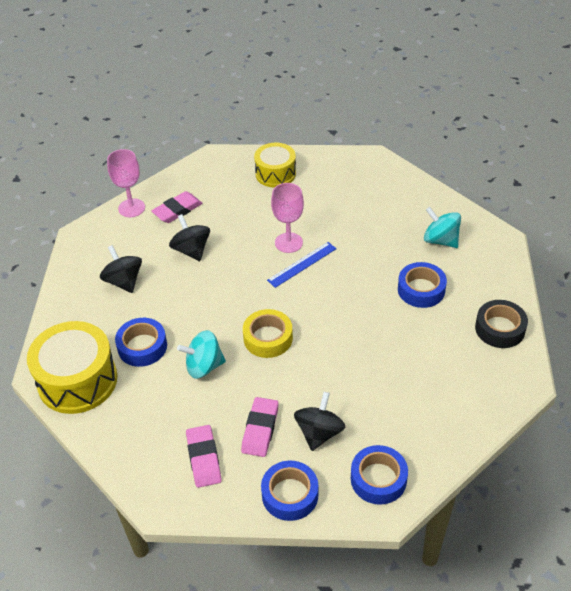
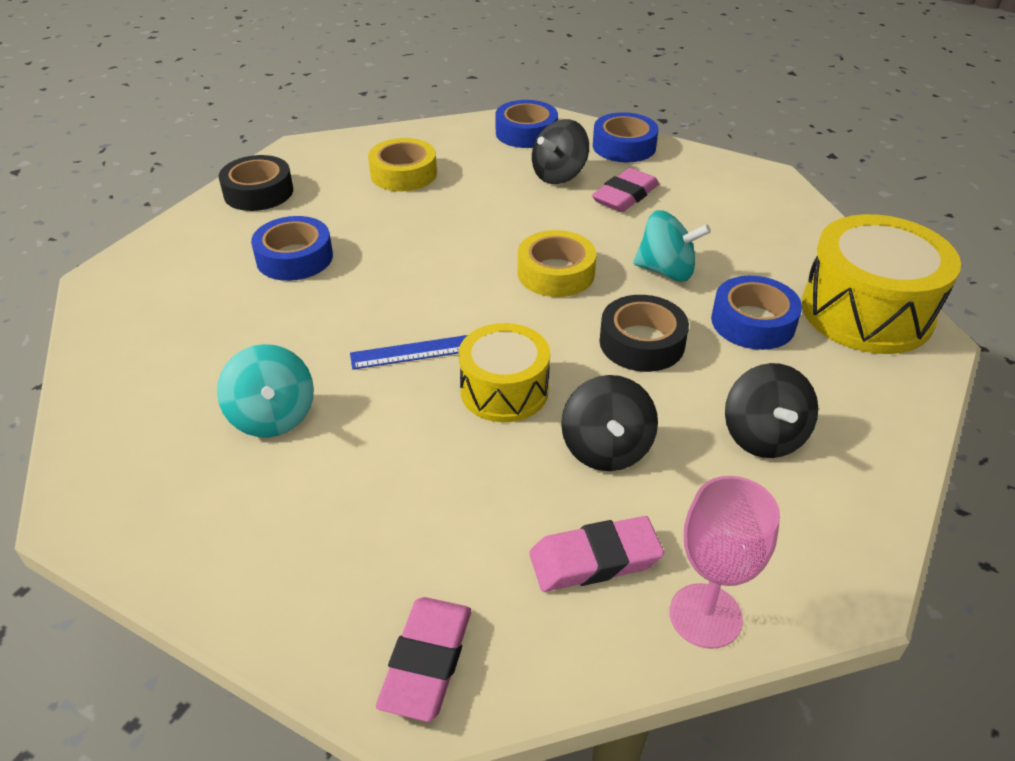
camera: 155 degrees left, 5 degrees down
(198, 309) = (641, 343): none -> black tape
(203, 458) = (706, 192): pink eraser -> pink eraser (427, 661)
(275, 174) = (313, 565): yellow drum -> yellow drum (504, 390)
(288, 243) = (418, 394): pink goblet -> none
(427, 386) = (403, 174): none -> yellow tape
(440, 240) = (184, 307): turquoise spinning top -> turquoise spinning top (273, 416)

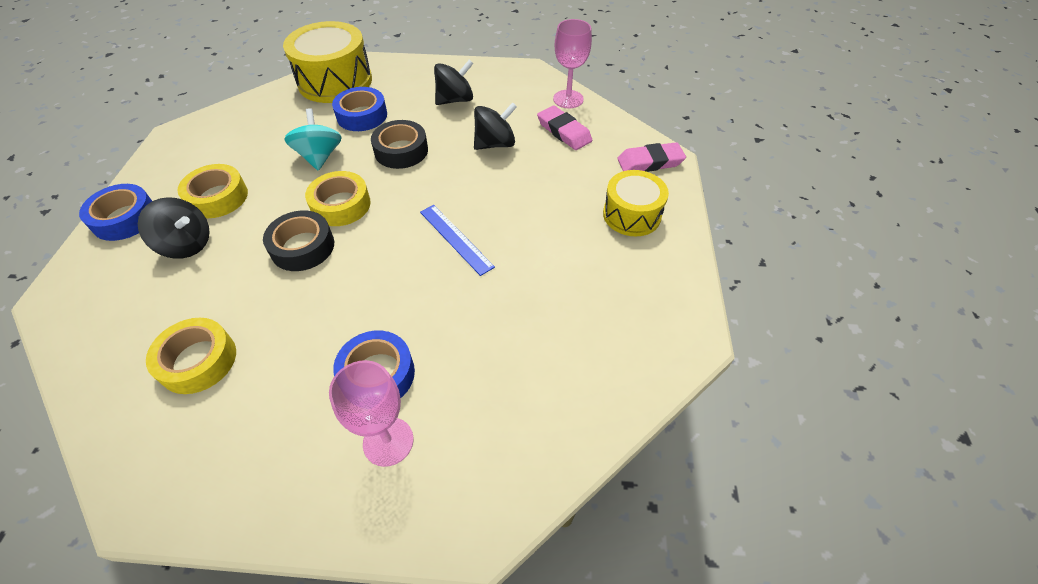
camera: 115 degrees left, 10 degrees up
(224, 252) = (388, 441): none -> pink goblet
(258, 192) = (262, 483): black tape -> black tape (302, 247)
(273, 416) = (559, 286): turquoise spinning top -> none
(504, 390) = (473, 192): yellow drum -> yellow drum (631, 215)
(526, 133) = (94, 294): blue tape -> none
(625, 196) = (217, 197): pink eraser -> yellow tape

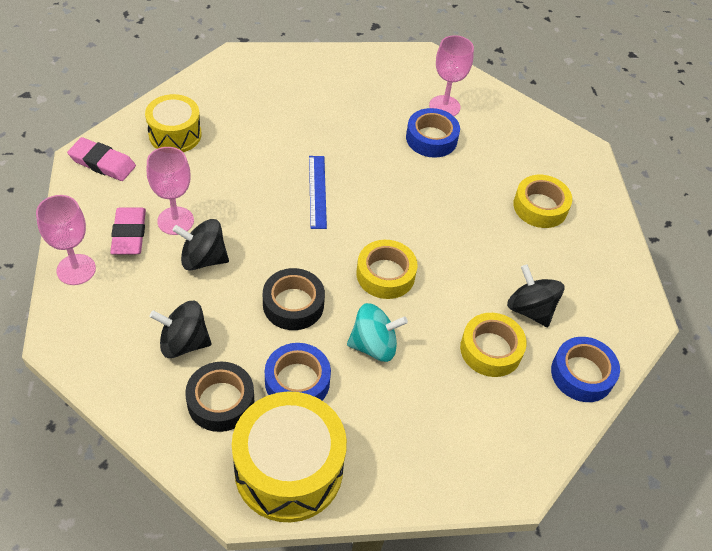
camera: 150 degrees left, 0 degrees up
(302, 247) = (436, 252): black tape -> black tape (221, 401)
(320, 156) = (374, 345): turquoise spinning top -> turquoise spinning top turned 120 degrees counterclockwise
(544, 155) = (175, 221): none -> pink goblet

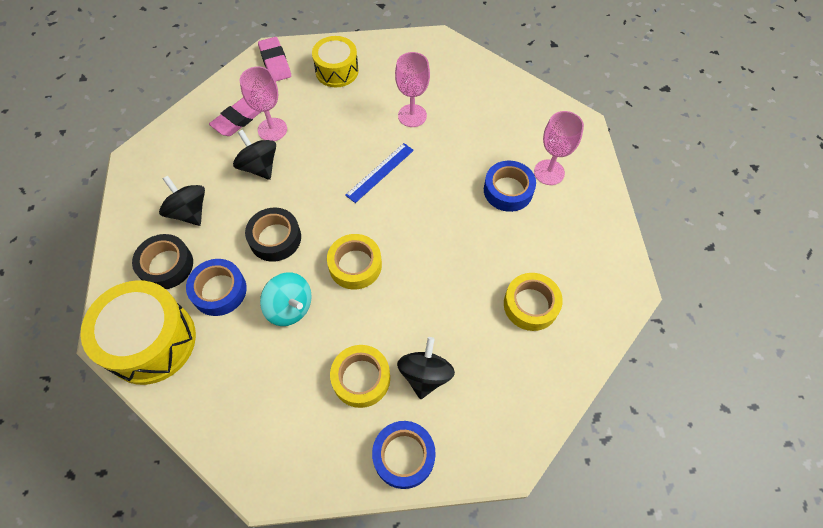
camera: 50 degrees right, 10 degrees up
(76, 269) = (187, 121): pink goblet -> pink goblet (412, 115)

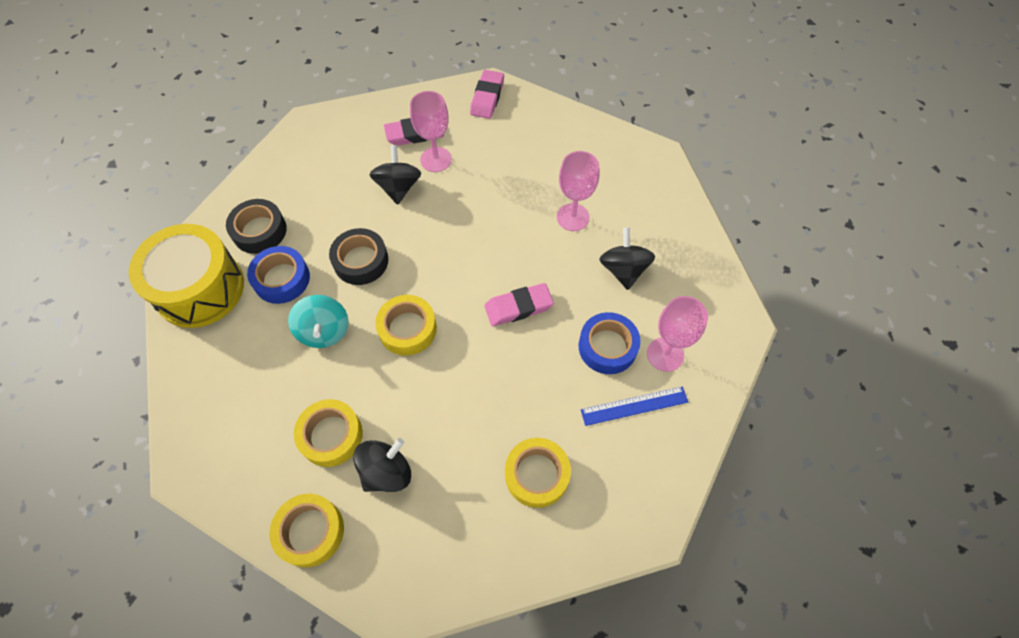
camera: 35 degrees right, 0 degrees up
(189, 212) = (312, 195): black spinning top -> black spinning top (623, 270)
(337, 71) = (536, 135): yellow drum -> none
(380, 172) = (498, 255): blue ruler -> blue ruler (634, 406)
(404, 456) = (310, 531): blue tape -> yellow tape
(425, 200) = (518, 307): none -> pink eraser

